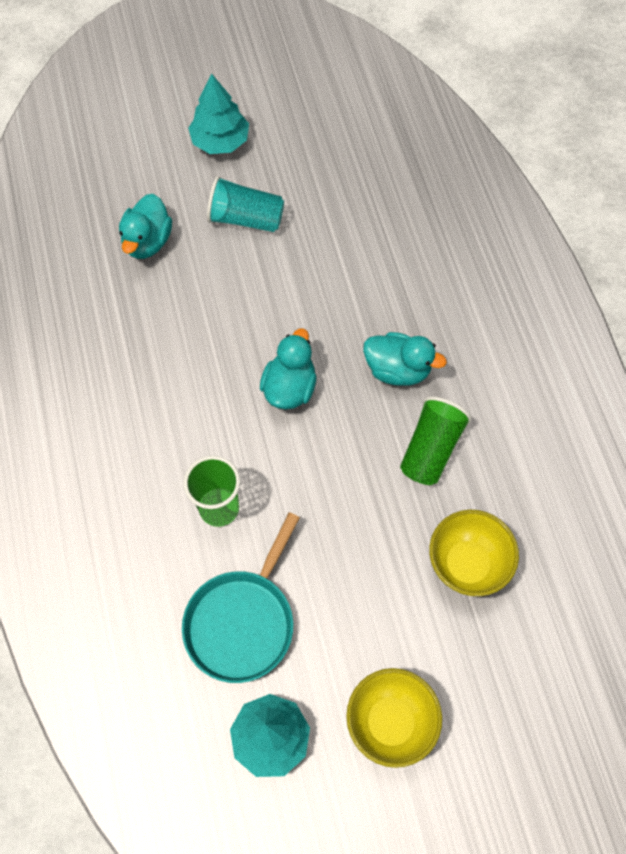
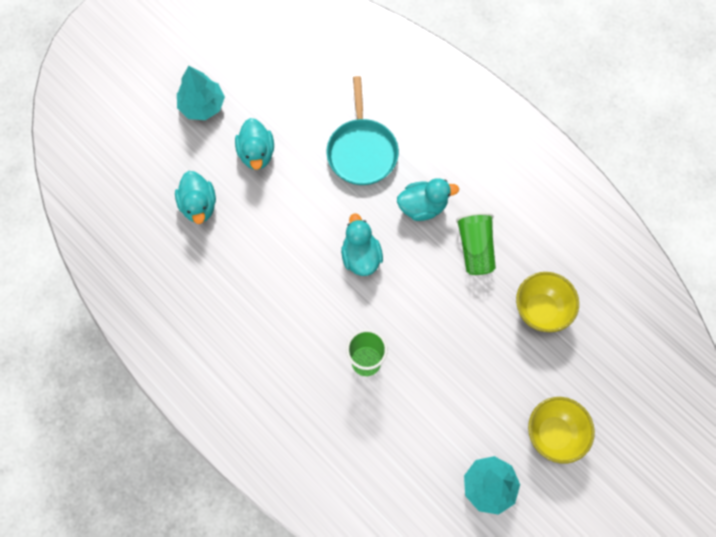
camera: 30 degrees left, 5 degrees up
(242, 622) = (427, 426): turquoise pan -> turquoise pan (362, 151)
(246, 218) = (257, 153): turquoise cup -> turquoise duck

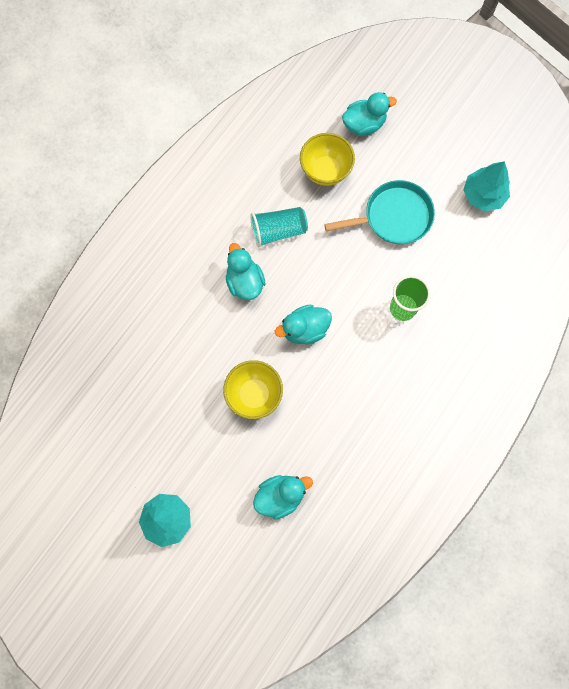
camera: 100 degrees left, 5 degrees up
(257, 153) = (214, 450): turquoise duck -> turquoise duck (364, 124)
(362, 151) = (196, 347): turquoise pan -> turquoise pan (394, 217)
(475, 248) = (278, 231): green cup -> turquoise cup
(553, 434) = (429, 151): yellow bowl -> yellow bowl (254, 394)

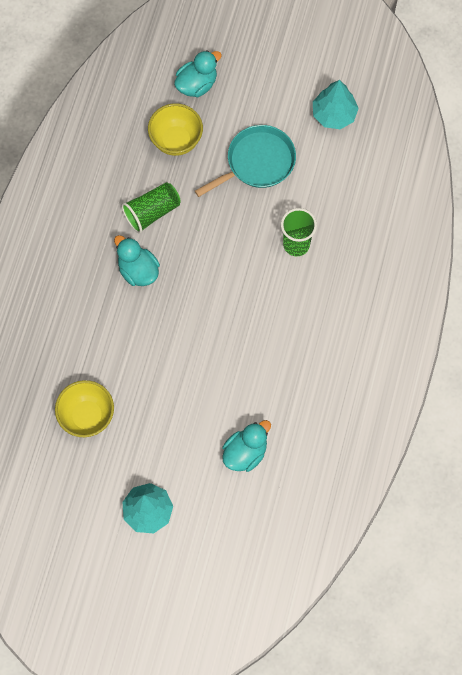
camera: 20 degrees left, 5 degrees down
(254, 394) = (186, 370): yellow bowl -> yellow bowl (87, 416)
(278, 231) = (152, 212): turquoise cup -> green cup
(304, 329) = (211, 295): turquoise duck -> none

